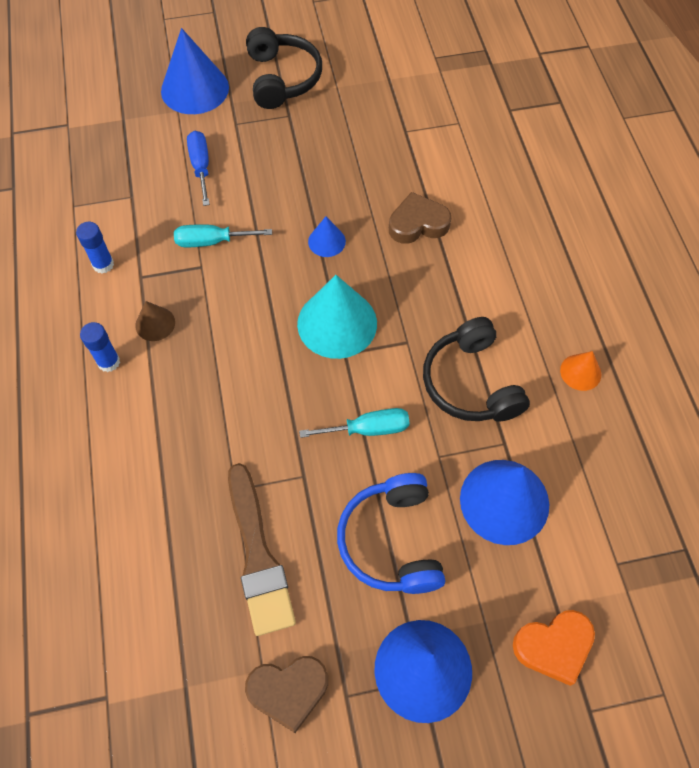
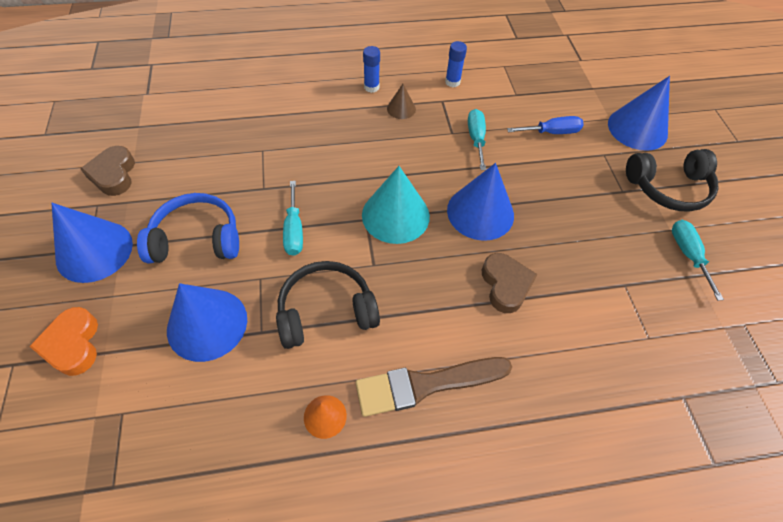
camera: 90 degrees right, 5 degrees down
(258, 555) = (211, 161): brown brush -> brown brush (426, 384)
(326, 241) = (480, 212): blue cone -> blue cone, size x2.01
(366, 79) = (687, 255): none -> turquoise screwdriver

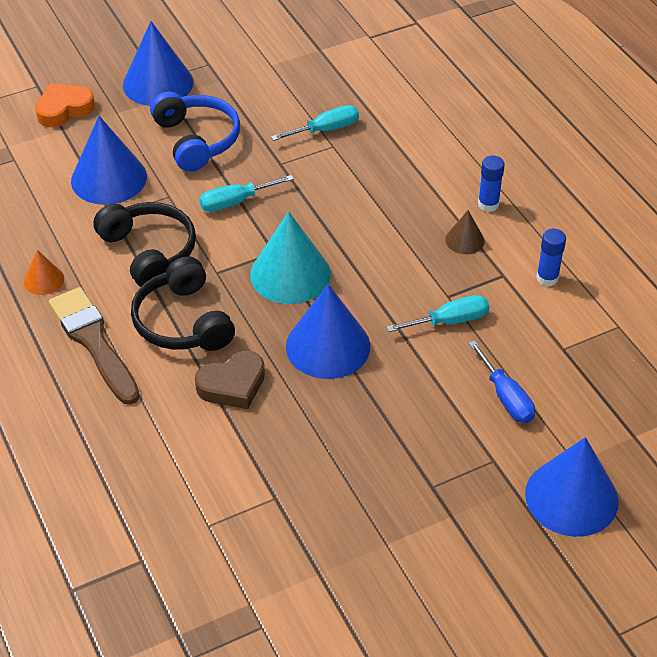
camera: 75 degrees right, 10 degrees down
(113, 174) = (249, 59): brown heart -> none
(668, 187) = (465, 539): black headphones -> black headphones (183, 321)
(687, 255) = (350, 564): turquoise screwdriver -> turquoise screwdriver (326, 130)

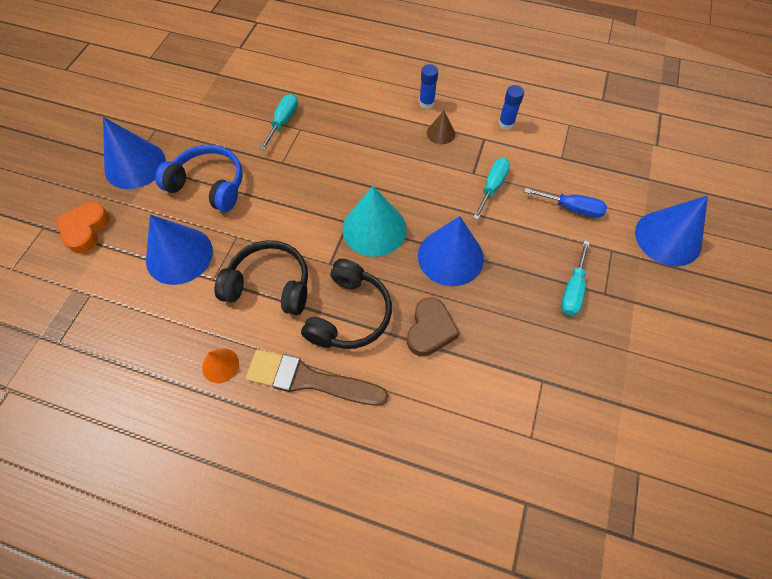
camera: 45 degrees left, 15 degrees up
(183, 321) = (349, 314): black headphones -> black headphones turned 90 degrees counterclockwise
(235, 202) = (284, 208): turquoise screwdriver -> turquoise screwdriver (572, 290)

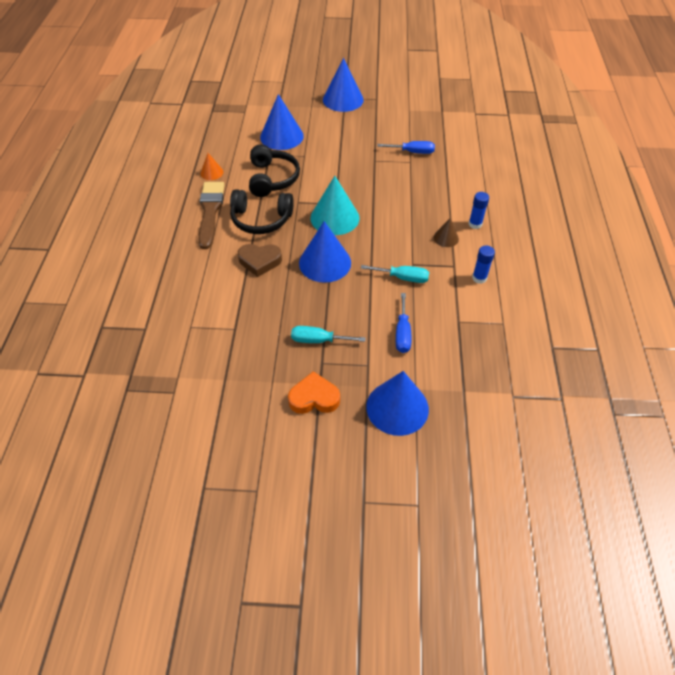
camera: 75 degrees right, 10 degrees down
(85, 230) = (287, 96): orange heart -> orange heart (314, 398)
(209, 185) = (340, 133): blue headphones -> none
(283, 122) = (412, 152): turquoise screwdriver -> blue screwdriver

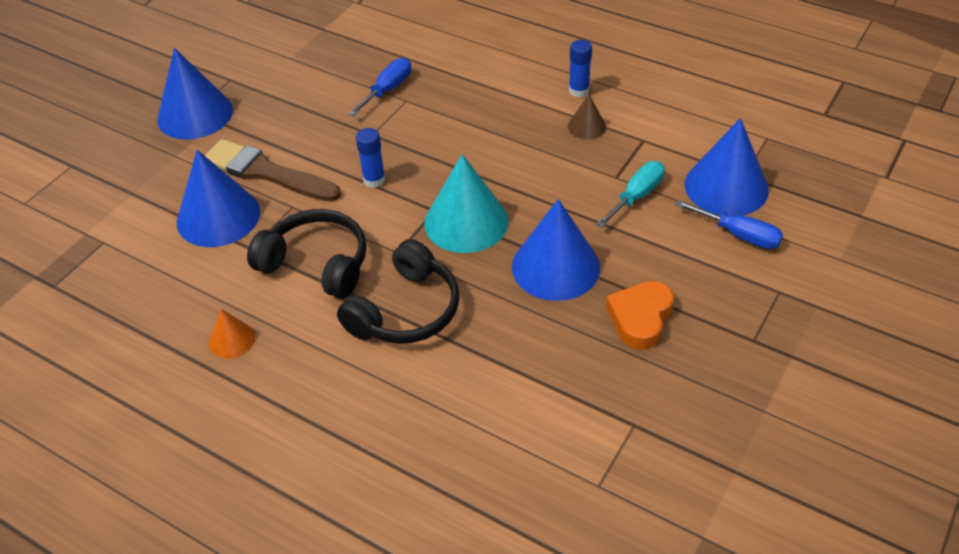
camera: 60 degrees left, 5 degrees down
(210, 212) = (335, 373): brown brush -> brown brush (267, 172)
(260, 261) = (503, 344): brown heart -> none
(314, 398) = (815, 371): orange heart -> orange heart (640, 318)
(318, 340) = (709, 329): turquoise screwdriver -> none
(397, 407) = (865, 288): blue cone -> blue cone (726, 187)
(479, 278) = (679, 126): blue glue stick -> blue glue stick (374, 180)

